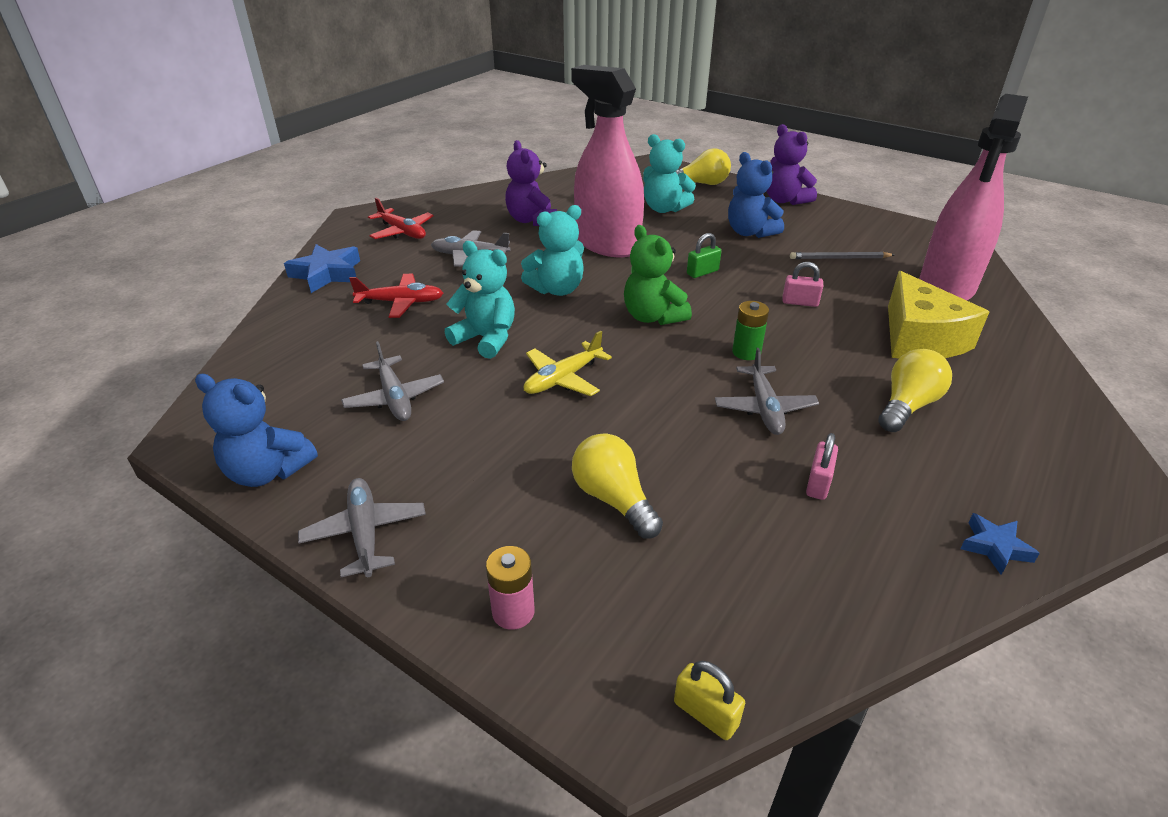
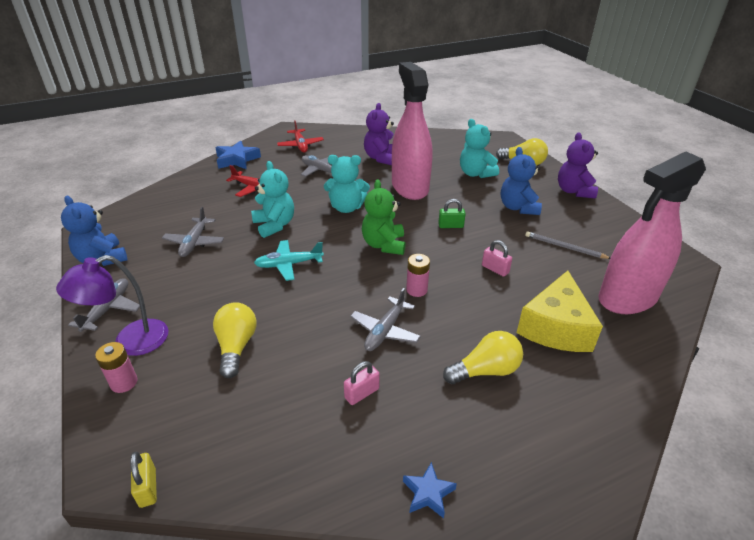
camera: 30 degrees right, 0 degrees up
(457, 558) = (130, 342): none -> purple lamp
(563, 379) = (288, 264): yellow plane -> turquoise plane
(746, 352) = (416, 290): green battery -> pink battery

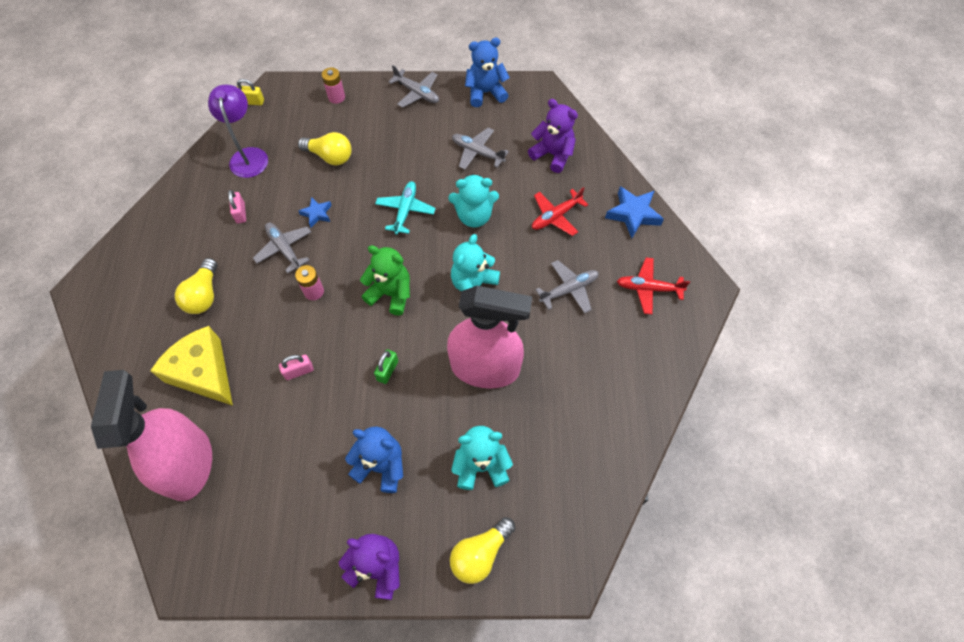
camera: 115 degrees right, 25 degrees up
(130, 342) = (373, 102): purple lamp -> purple lamp (248, 156)
(381, 158) = (573, 368): purple teddy bear -> purple teddy bear (553, 154)
(428, 493) = (153, 219): blue star -> blue star (317, 214)
(564, 247) = (287, 463): grey pencil -> none

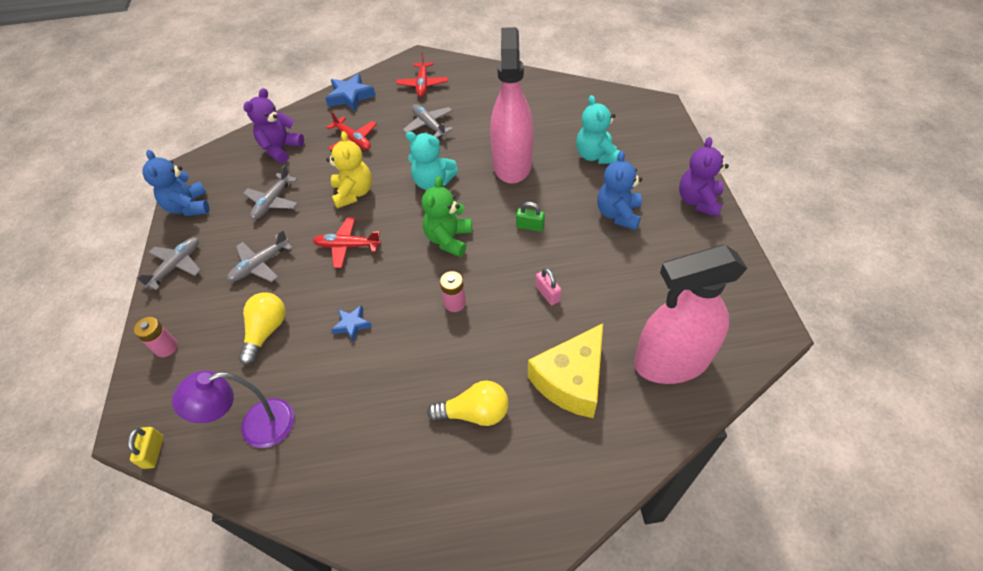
camera: 95 degrees left, 10 degrees down
(240, 213) = (352, 408): pink padlock -> none
(284, 249) = (402, 345): grey plane -> grey plane (260, 265)
(405, 210) = (347, 246): turquoise plane -> red plane
(474, 216) = (353, 193): turquoise teddy bear -> yellow teddy bear
(480, 553) = (661, 147): yellow light bulb -> none

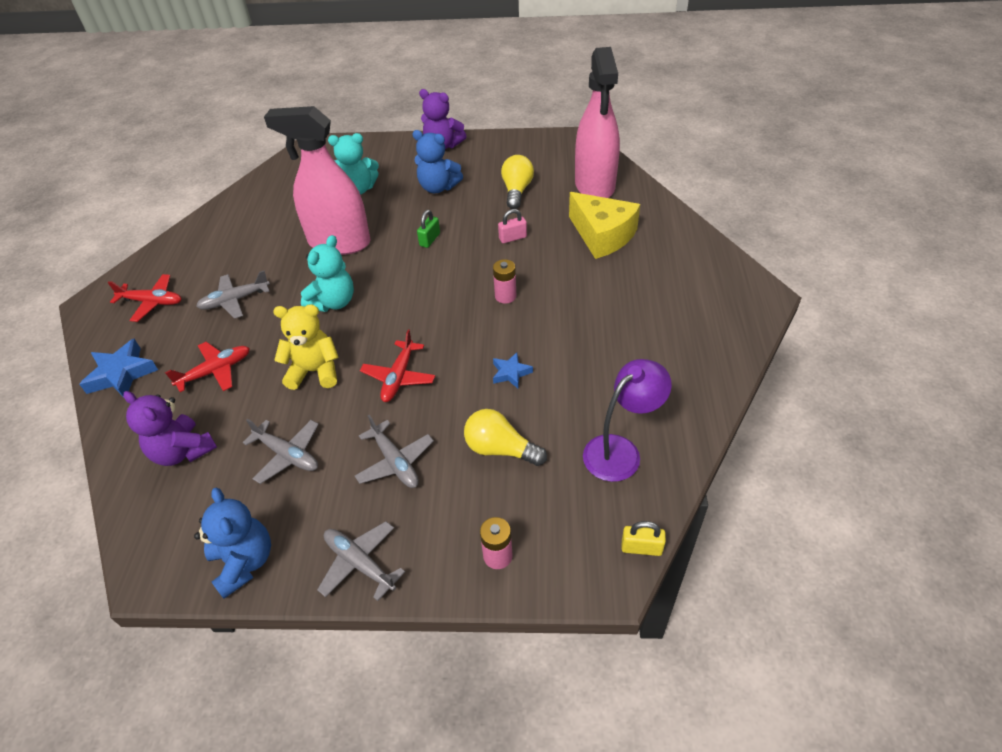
camera: 80 degrees left, 5 degrees down
(189, 207) = (244, 562): blue teddy bear -> blue teddy bear turned 105 degrees counterclockwise
(256, 427) = (620, 451): purple lamp -> purple lamp turned 120 degrees counterclockwise
(448, 239) = (423, 295): green teddy bear -> none
(474, 413) = (624, 292): yellow light bulb -> yellow light bulb (517, 191)

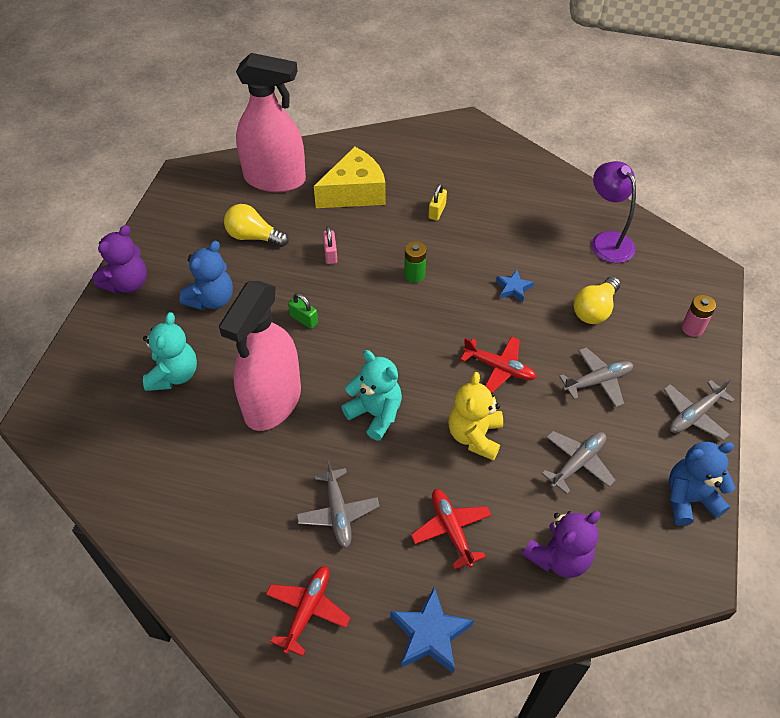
camera: 80 degrees left, 5 degrees up
(505, 296) = (414, 275): pink battery -> green battery
(641, 548) = (690, 250): yellow padlock -> yellow padlock (437, 211)

